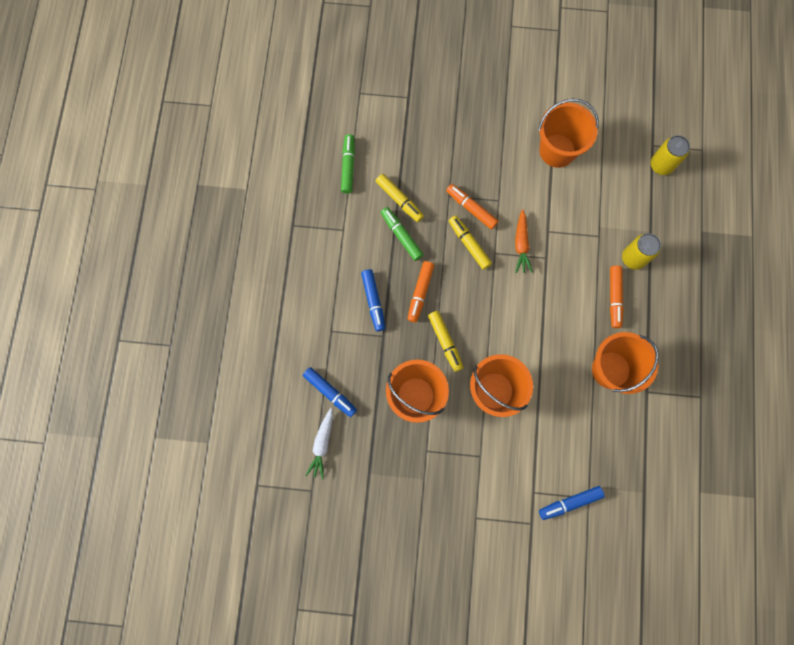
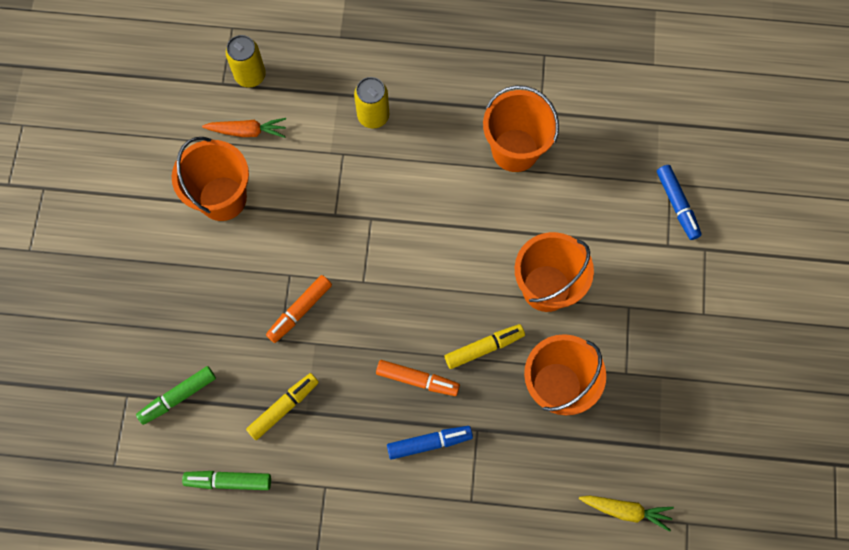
camera: 90 degrees left, 5 degrees down
(322, 444) = (626, 510): white carrot -> yellow carrot
(330, 393) = (556, 501): blue marker -> none
(401, 235) = (336, 405): green marker -> green marker (178, 397)
(469, 244) = (350, 315): yellow marker -> none
(521, 244) = (352, 248): orange carrot -> orange carrot (247, 131)
(614, 298) = (424, 141): orange marker -> none

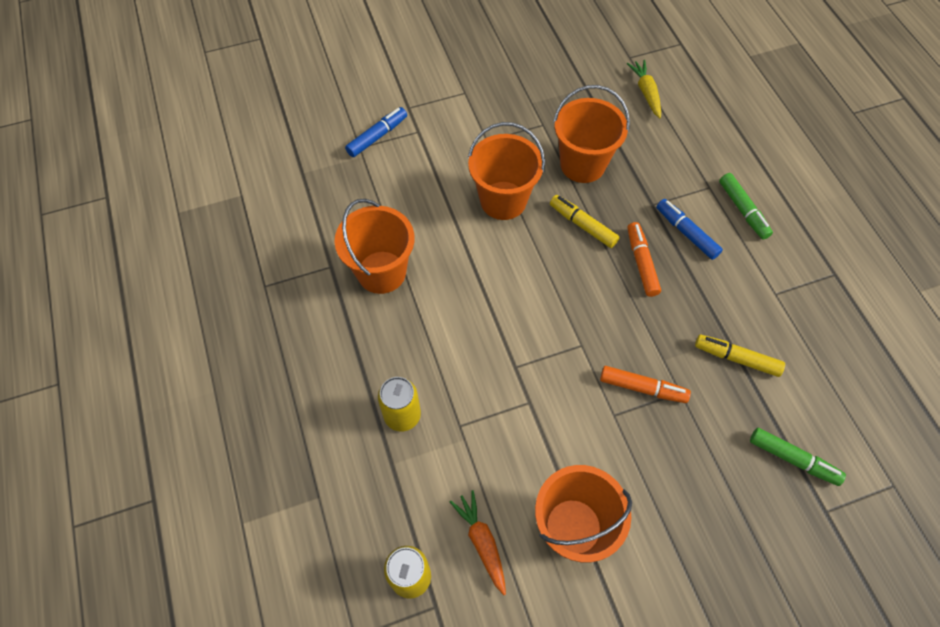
camera: 115 degrees left, 10 degrees down
(228, 481) = (828, 373): green marker -> green marker (743, 210)

